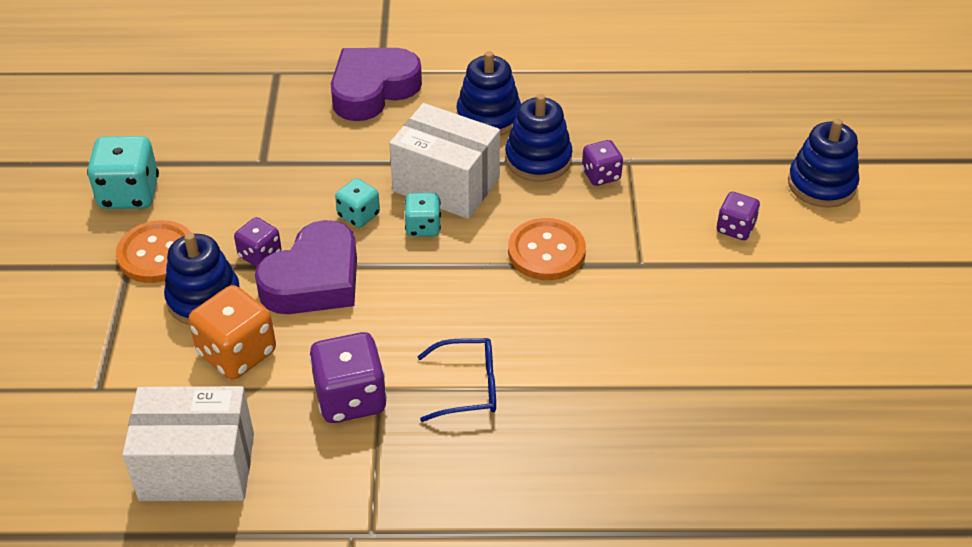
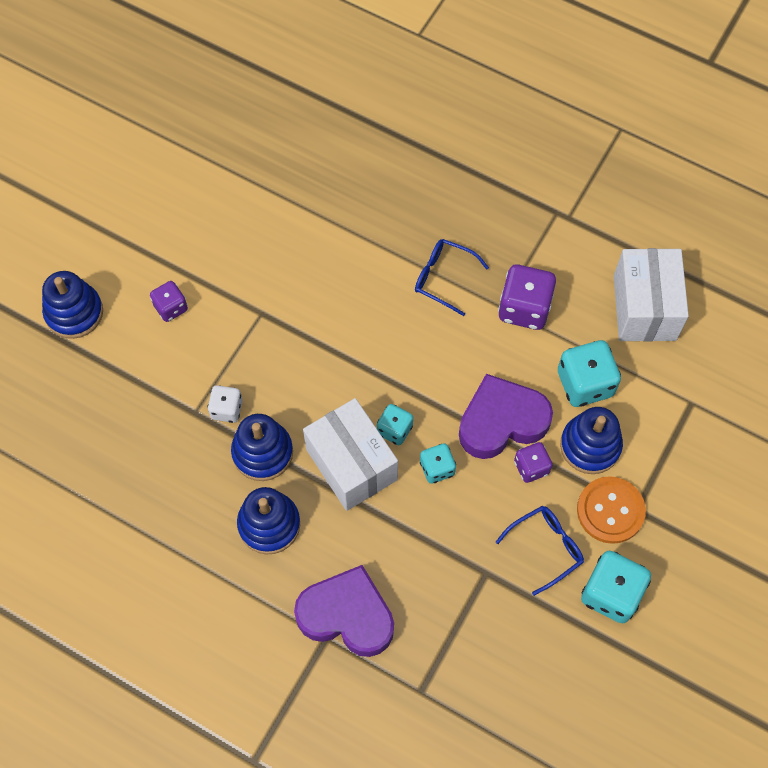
camera: 150 degrees left, 20 degrees up
(197, 467) = (644, 308): white box -> white box turned 60 degrees clockwise
(212, 200) = (545, 548): none -> blue glasses
(237, 353) = (585, 383): orange dice -> turquoise dice
(373, 90) = (347, 615): purple heart -> purple heart turned 150 degrees counterclockwise
(546, 251) = (319, 358): orange button -> none
(601, 175) = (227, 409): purple dice -> white dice

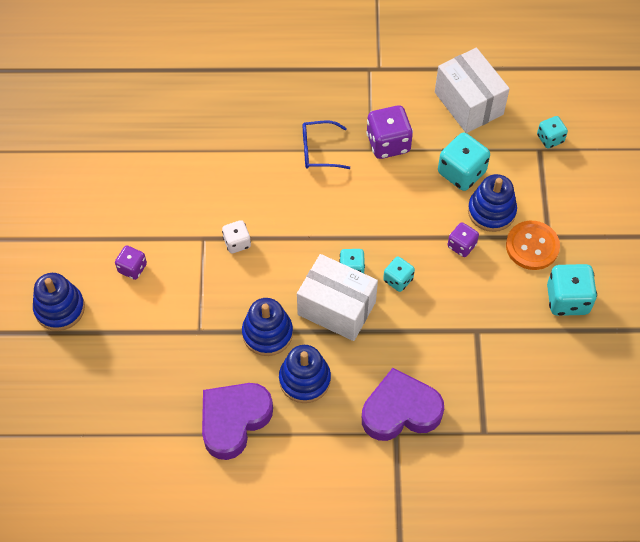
camera: 30 degrees left, 5 degrees down
(227, 409) = (221, 317): white dice -> white dice (237, 242)
(501, 421) = (422, 226): purple heart -> purple heart (234, 421)
(545, 548) = (505, 293): blue glasses -> none
(712, 396) = (550, 138): none -> turquoise dice

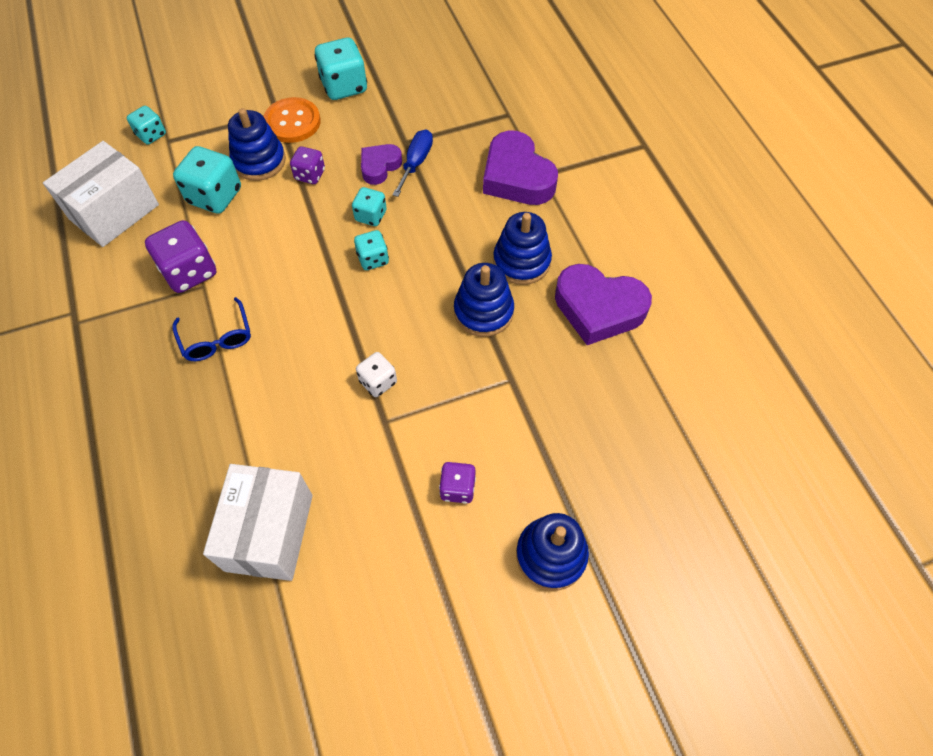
camera: 110 degrees left, 0 degrees up
(336, 308) = (426, 258): white box -> white box (269, 532)
(447, 332) = (416, 163): none -> blue screwdriver
(453, 301) = (379, 166): none -> purple heart

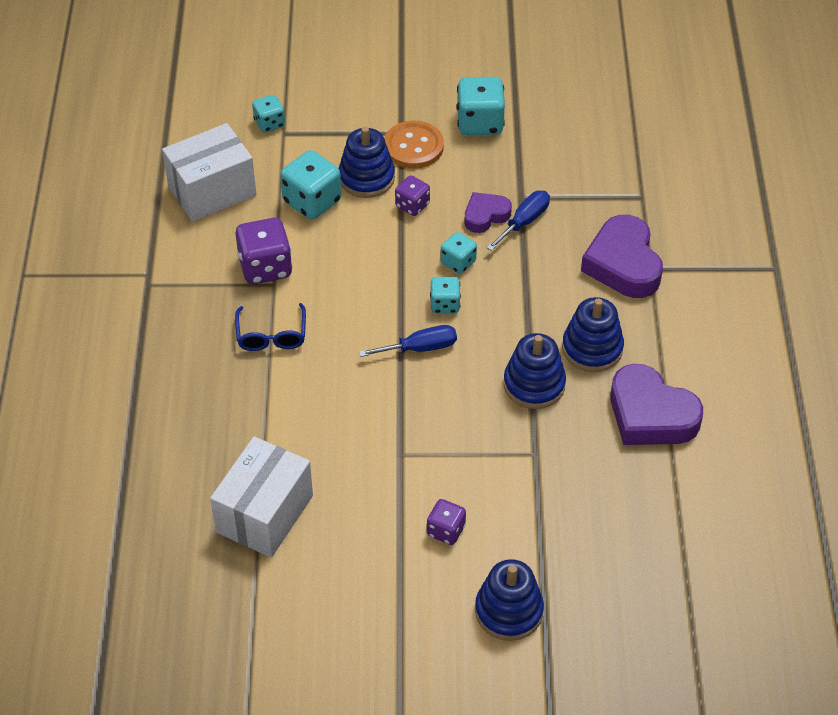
camera: 20 degrees right, 10 degrees down
(365, 308) = (420, 348): none -> blue screwdriver
(378, 382) = (407, 418): white dice -> none

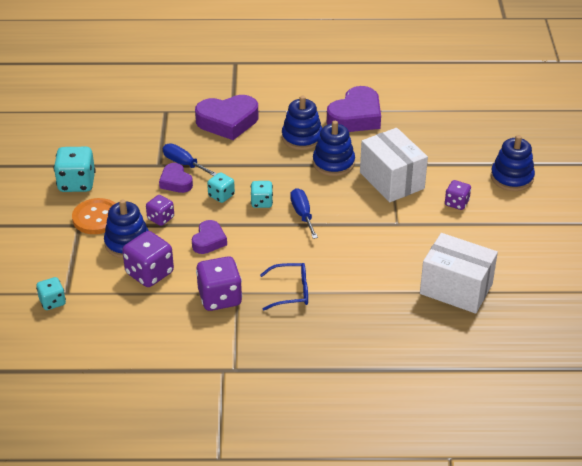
camera: 90 degrees left, 10 degrees down
(212, 191) = (129, 334): white box -> white box (391, 180)
(312, 201) = (149, 273): turquoise dice -> purple dice
(369, 253) = (209, 241): none -> purple heart

